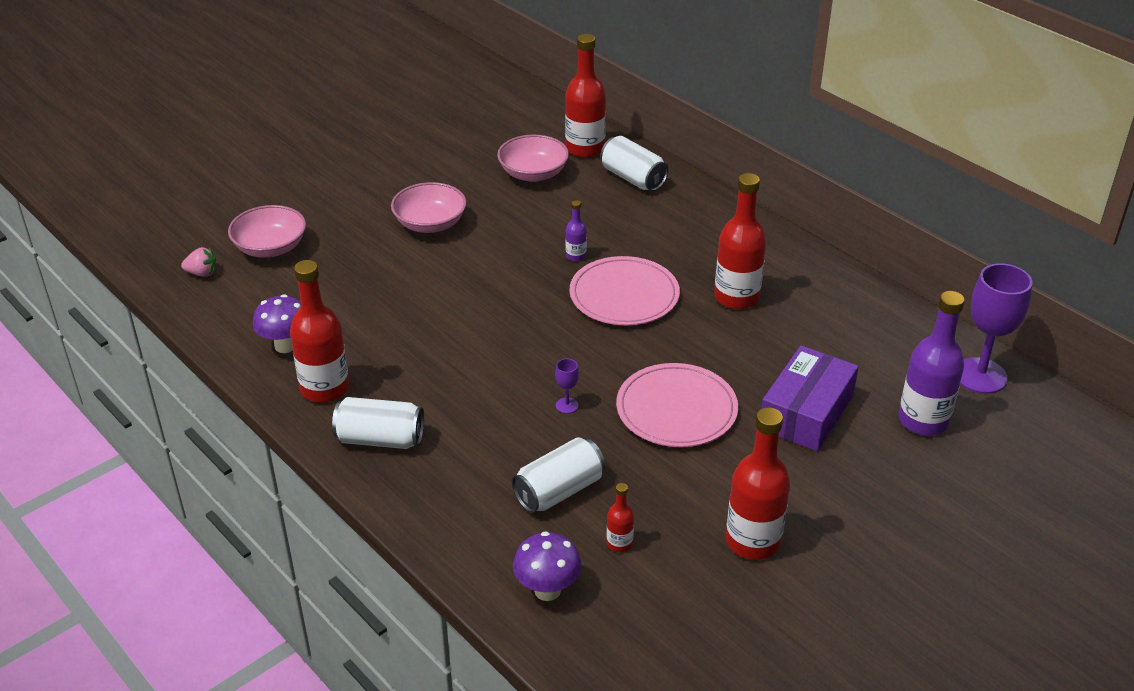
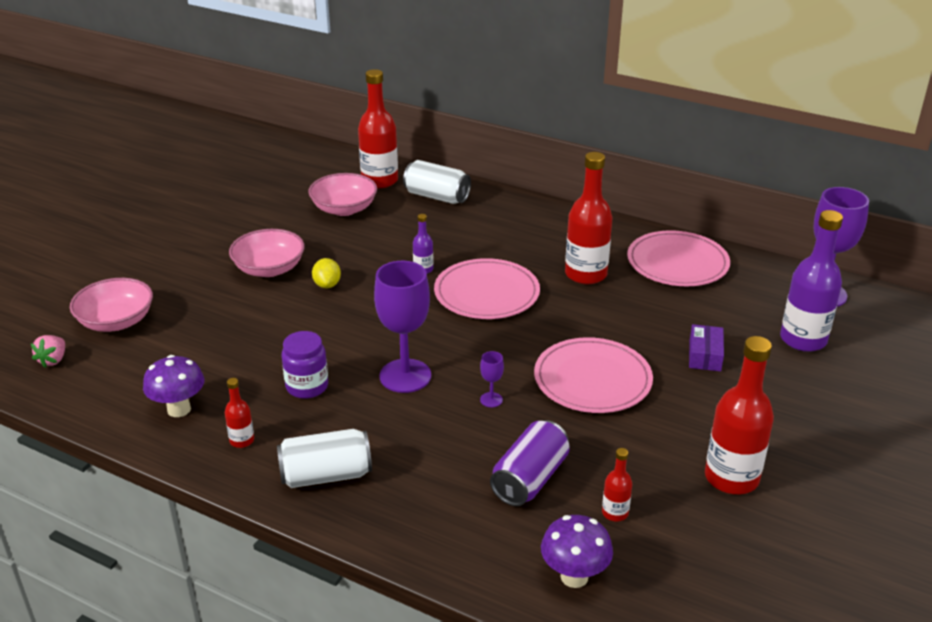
camera: 20 degrees left, 5 degrees down
(202, 273) = (53, 360): pink strawberry -> pink strawberry turned 120 degrees clockwise
(324, 388) = (242, 440): red bottle -> red bottle, size x0.47
(406, 351) = (307, 386): none -> purple jar
(475, 252) = (327, 285): none -> yellow lemon
(499, 362) = (405, 376): none -> purple goblet
(559, 491) = (529, 479): white can -> purple can
(806, 412) = (705, 355): purple box -> purple box, size x0.53
(842, 305) = (677, 263): none -> pink plate

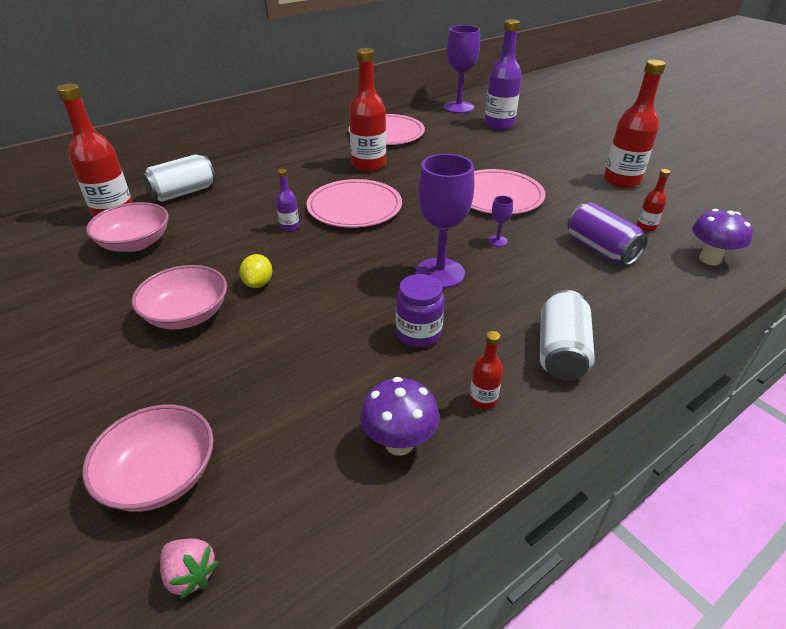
camera: 65 degrees left, 5 degrees up
(327, 285) = (258, 283): yellow lemon -> yellow lemon turned 75 degrees clockwise
(705, 355) = (495, 154): purple box -> none

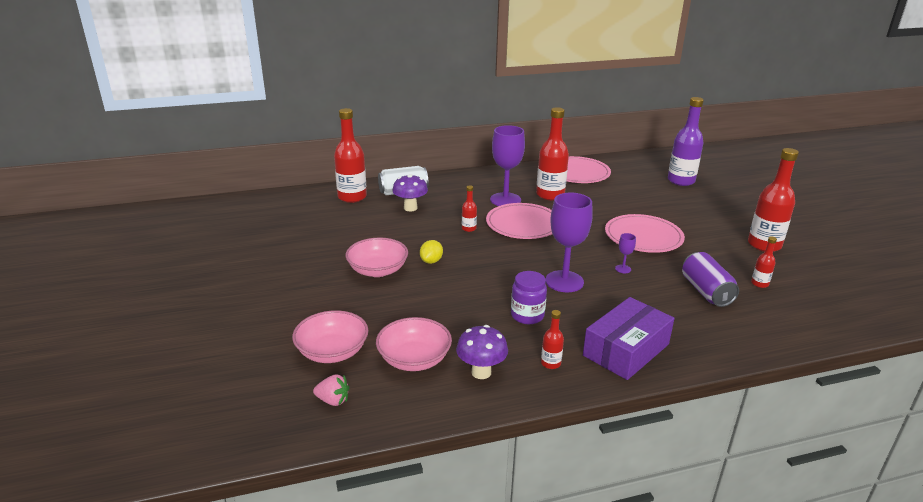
camera: 20 degrees right, 10 degrees down
(135, 243) = (360, 219): pink bowl -> pink bowl (414, 359)
(190, 574) = (333, 400): pink strawberry -> pink strawberry turned 45 degrees counterclockwise
(289, 226) = (469, 228): purple bottle -> red bottle
(458, 107) = (652, 161): purple goblet -> purple goblet (505, 200)
(561, 351) = (626, 350): white can -> purple box
(710, 259) = (799, 318): purple mushroom -> purple mushroom (410, 208)

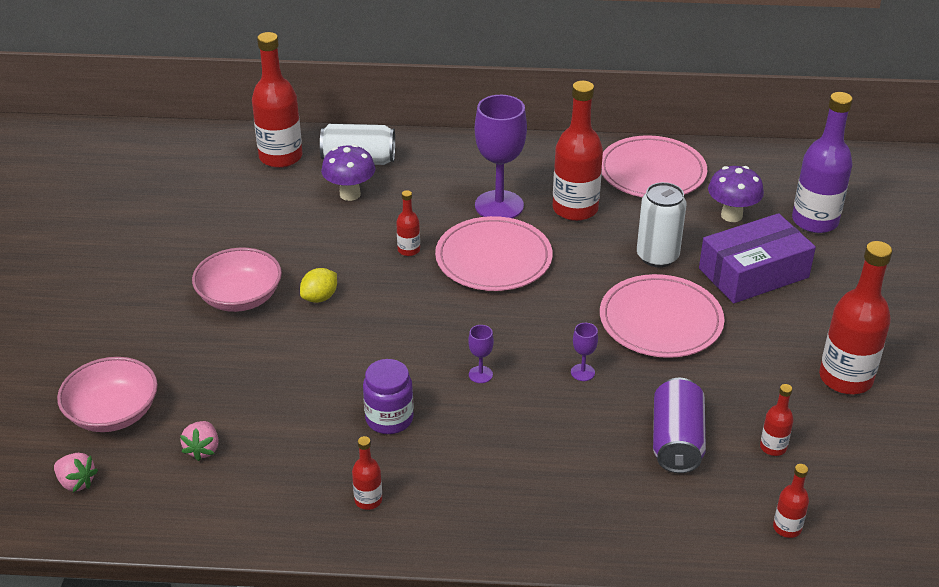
camera: 20 degrees right, 10 degrees up
(414, 359) = (203, 449): pink bowl -> pink strawberry
(481, 372) = (272, 490): purple mushroom -> purple mushroom (731, 215)
(564, 281) = (480, 374): purple goblet -> purple goblet, size x0.43
(614, 208) = (657, 256): none -> white can
(626, 350) = (483, 506): purple box -> purple box (753, 273)
(805, 321) = (787, 528): none -> red bottle

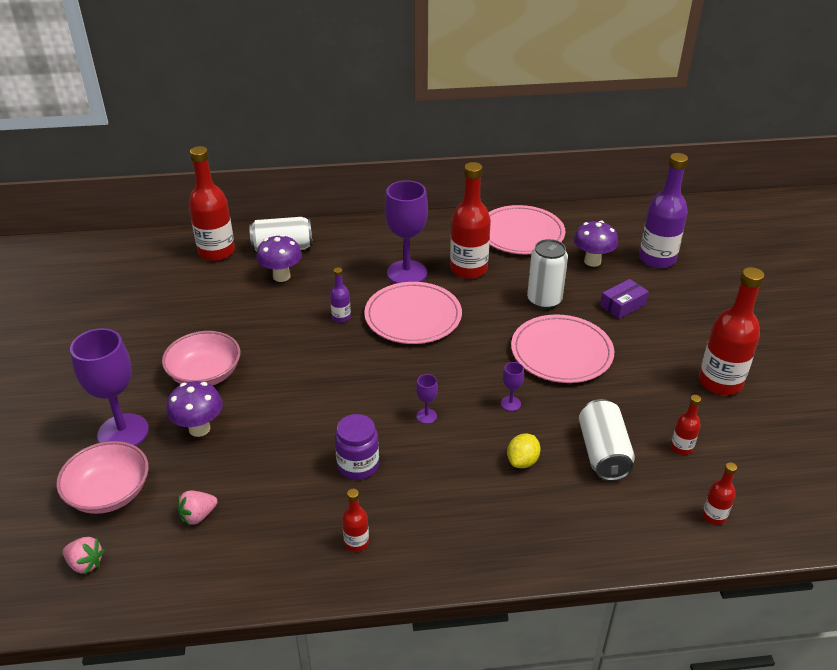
camera: 10 degrees left, 0 degrees up
(139, 350) = (123, 432): none -> purple goblet
(203, 449) = (198, 516): pink strawberry -> pink strawberry turned 60 degrees clockwise
(222, 357) = (199, 428): none -> purple mushroom
(320, 297) = (274, 366): yellow lemon -> yellow lemon (522, 461)
(408, 250) = (341, 317): red bottle -> purple bottle
(676, 441) = (603, 453): purple can -> white can
(753, 273) = (623, 305): purple box -> purple box, size x0.53

